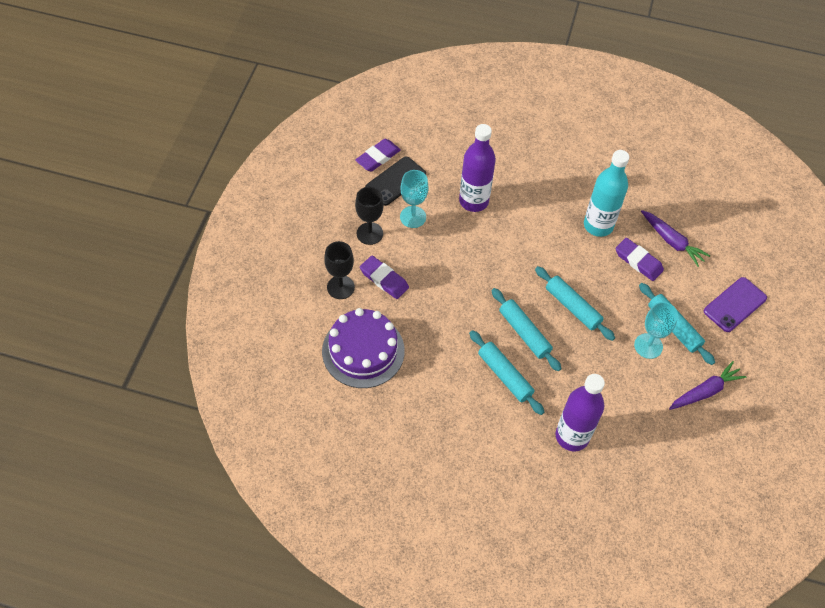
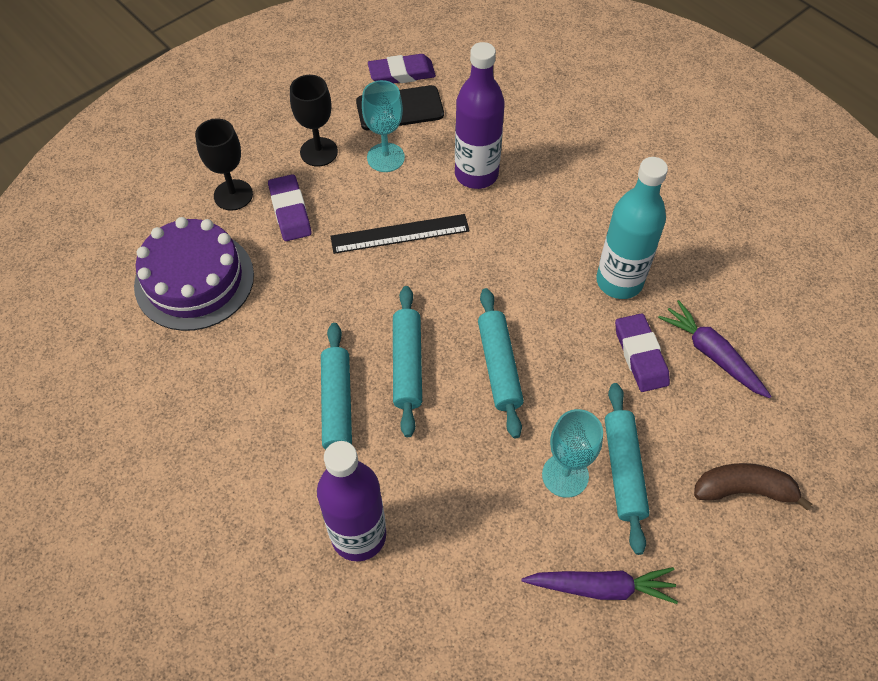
camera: 35 degrees right, 0 degrees up
(459, 260) = (400, 234): none -> black ruler
(672, 241) = (712, 354): purple carrot -> purple carrot turned 150 degrees clockwise
(735, 305) = (743, 490): purple phone -> brown banana

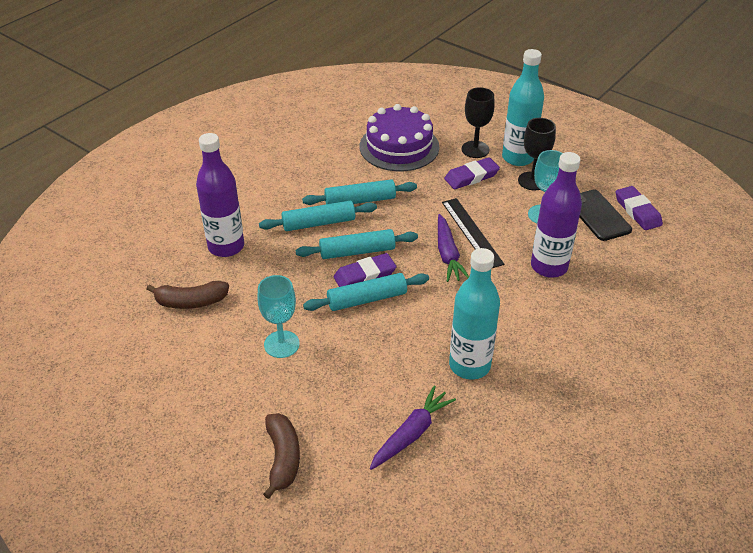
camera: 80 degrees right, 15 degrees down
(267, 155) = (518, 158): none -> turquoise bottle
(468, 591) = (191, 302): none -> brown banana
(601, 587) = (196, 371): purple carrot -> purple carrot (448, 255)
(623, 470) = (290, 378): turquoise rolling pin -> turquoise rolling pin (360, 200)
(640, 355) = (398, 384): purple eraser -> purple eraser (365, 275)

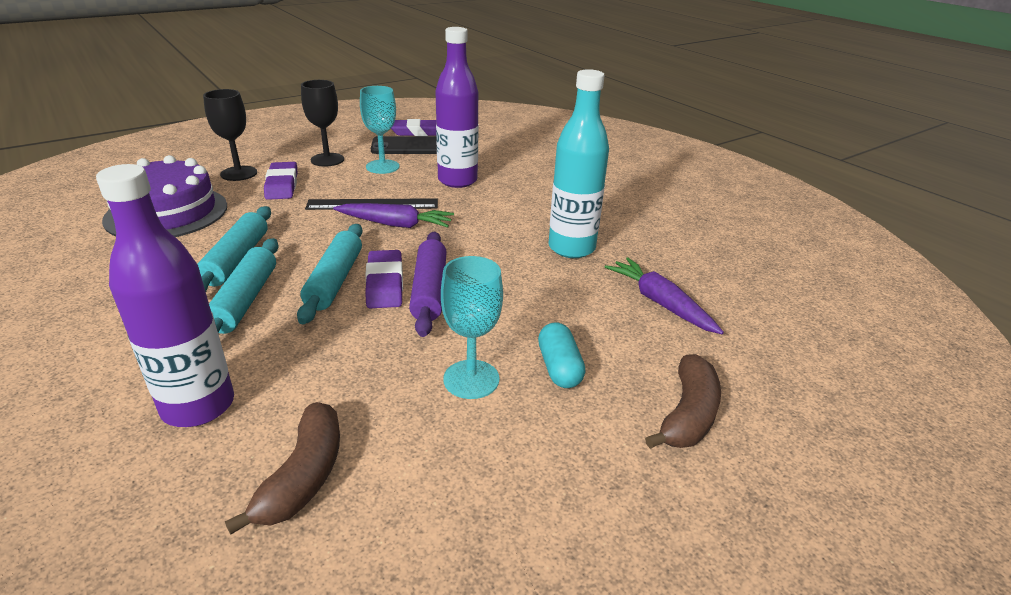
camera: 75 degrees left, 10 degrees down
(283, 458) = (688, 415): brown banana -> brown banana turned 105 degrees clockwise
(307, 384) = (559, 368): none -> turquoise capsule
(367, 299) = (429, 290): turquoise rolling pin -> purple rolling pin
(518, 158) = (282, 158): turquoise bottle -> none

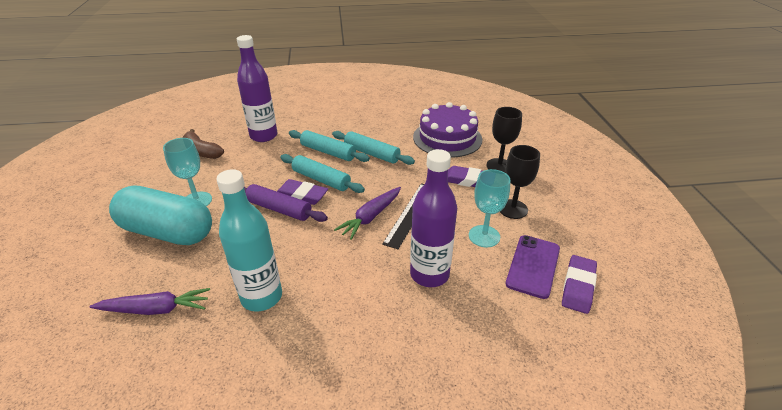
camera: 120 degrees right, 5 degrees up
(407, 146) = (533, 266): black phone -> purple phone
(559, 368) = (167, 232): turquoise capsule -> turquoise capsule, size x2.26
(688, 415) = (85, 261): brown banana -> none

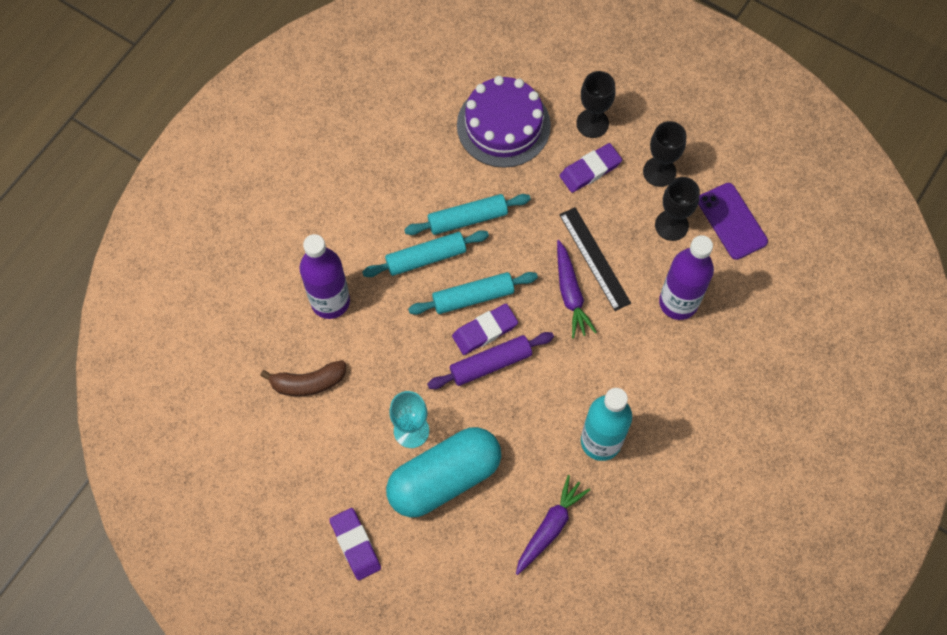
camera: 50 degrees left, 30 degrees up
(484, 236) = (671, 225): turquoise goblet -> black goblet
(578, 286) = (775, 211): purple eraser -> purple eraser (355, 544)

